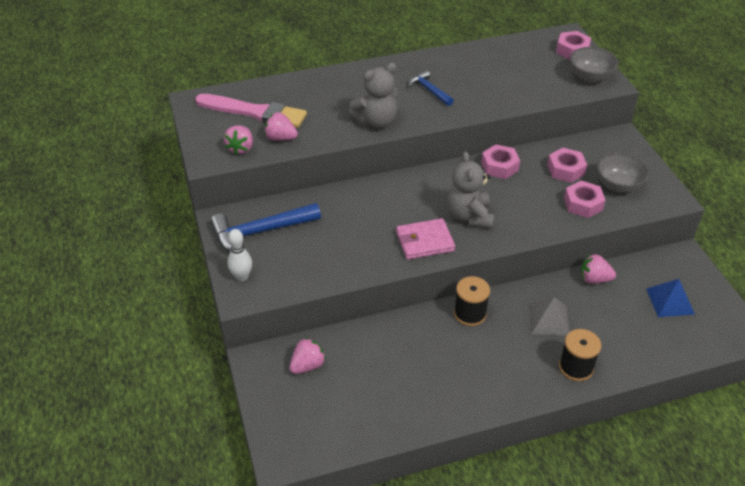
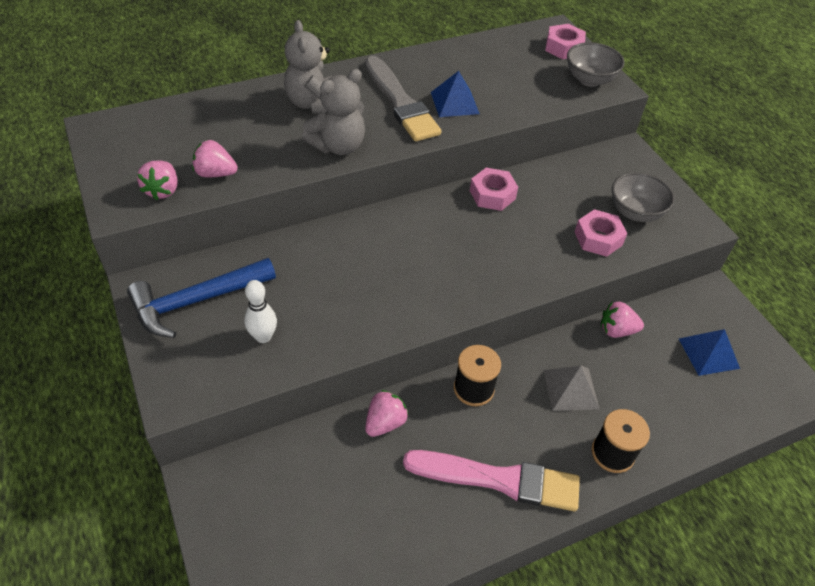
camera: 10 degrees left, 5 degrees up
(242, 277) = (174, 369): white bowling pin -> white bowling pin (263, 337)
(255, 112) = (180, 140): pink brush -> pink brush (498, 479)
(307, 365) = (271, 481): pink strawberry -> pink strawberry (385, 422)
(425, 241) = (412, 301): pink wallet -> none
(429, 90) = (400, 102): blue hammer -> grey brush
(469, 216) = (463, 263): grey teddy bear -> grey teddy bear (313, 104)
(473, 92) = (454, 102): none -> blue pyramid
(565, 170) = (571, 195): pink nut -> none

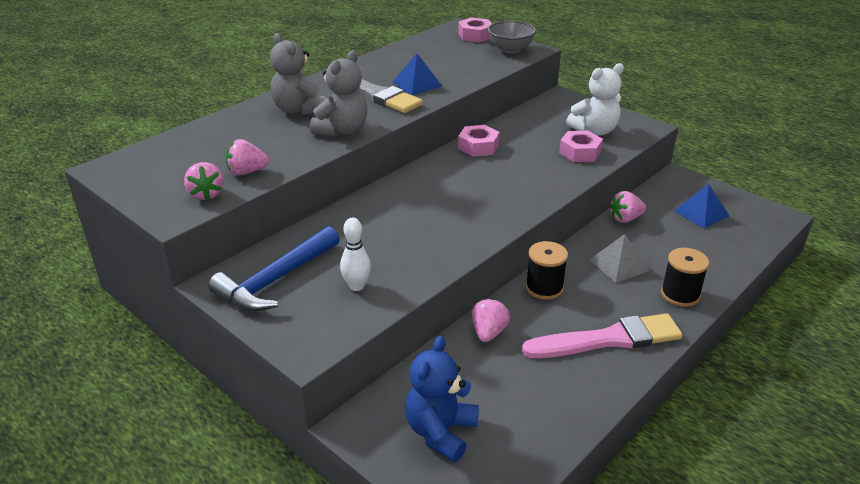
camera: 20 degrees left, 15 degrees down
(271, 521) = (440, 432): none -> blue teddy bear
(635, 212) = (594, 130): grey bowl -> white teddy bear

